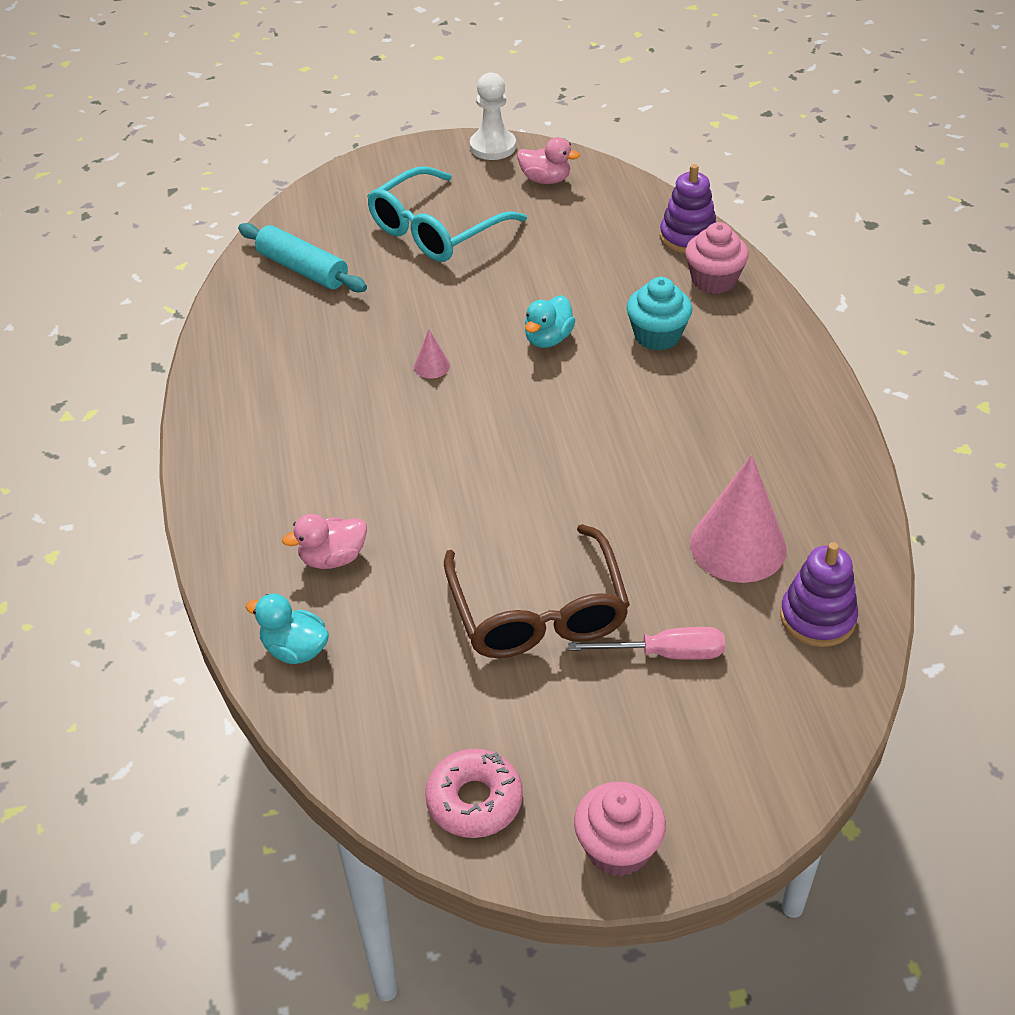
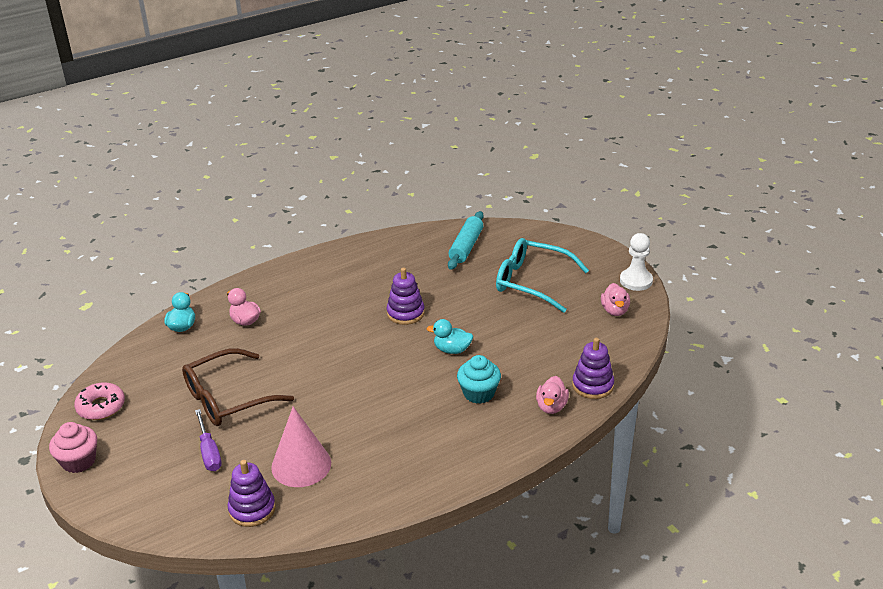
camera: 70 degrees right, 10 degrees down
(432, 366) = (405, 313): pink cone -> purple stacking toy
(665, 653) = (209, 452): pink screwdriver -> purple screwdriver
(713, 280) = (551, 406): pink cupcake -> pink duck

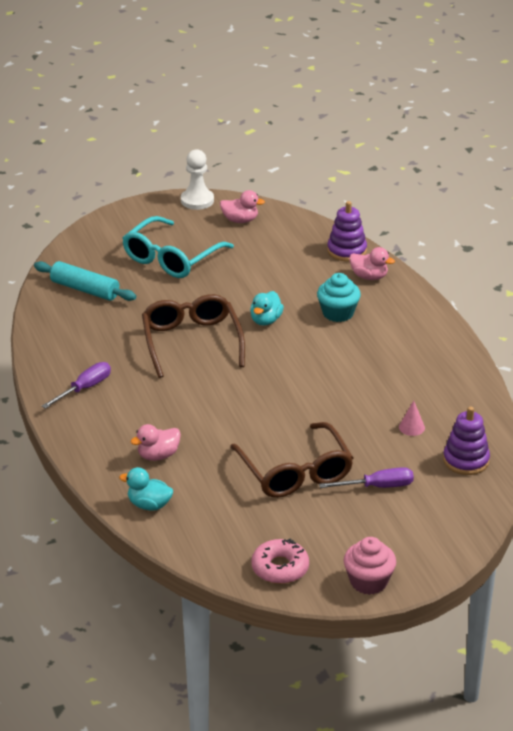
camera: 80 degrees left, 0 degrees up
(301, 465) = (411, 427): pink cone -> pink cone, size x0.43
(328, 271) = (84, 388): none -> purple screwdriver
(405, 313) = (191, 342): purple stacking toy -> brown glasses

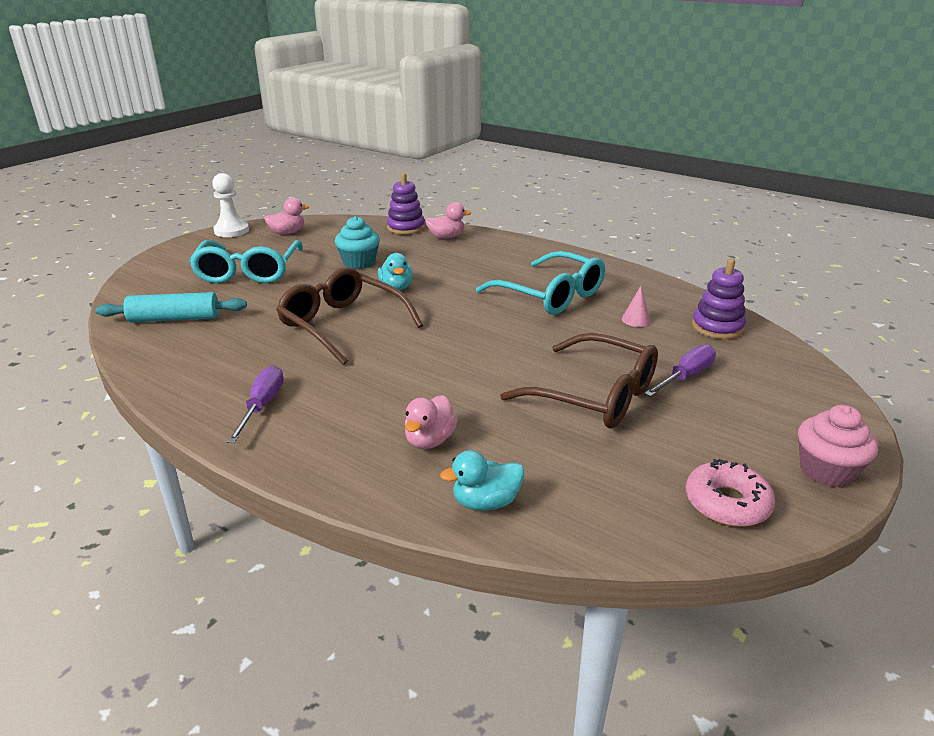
camera: 35 degrees left, 5 degrees down
(338, 313) = (454, 265): turquoise cupcake -> turquoise cupcake (359, 262)
(376, 376) = (550, 295): none -> turquoise glasses

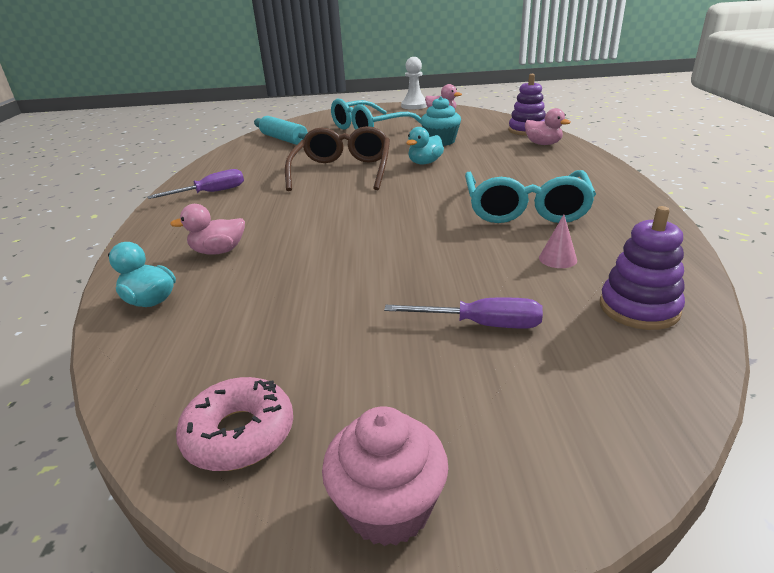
camera: 55 degrees right, 0 degrees up
(594, 395) = (368, 288): brown glasses -> none

